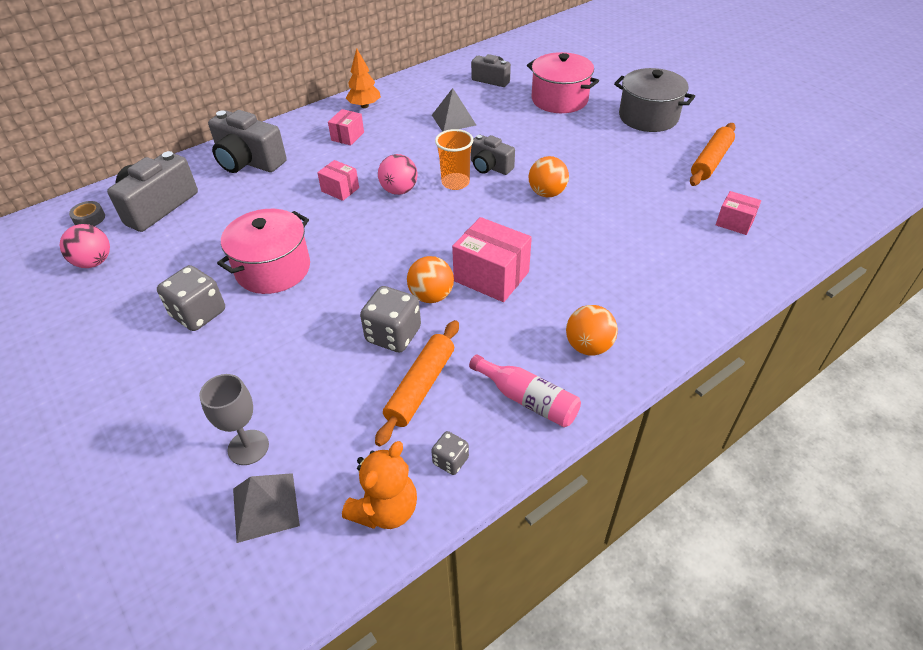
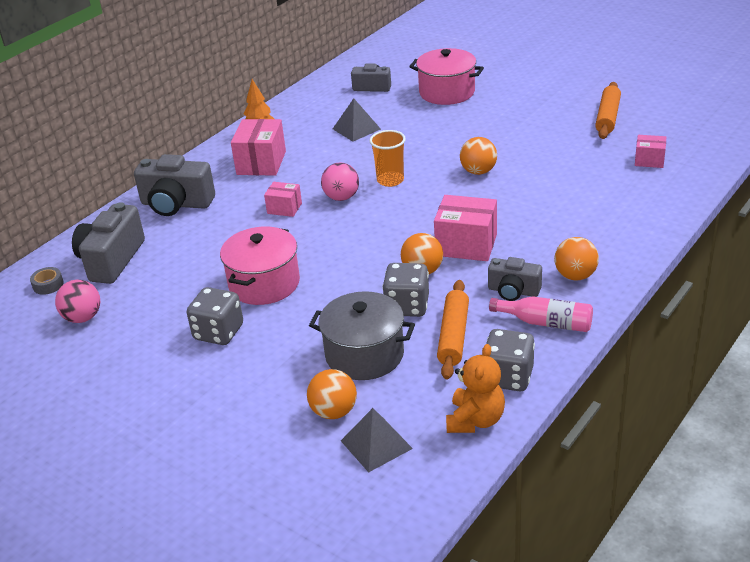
camera: 15 degrees left, 10 degrees down
(248, 447) = (334, 411): grey goblet -> orange ball
(347, 136) = (261, 163): pink box -> pink box, size x1.75
(450, 461) = (508, 377): grey dice -> grey dice, size x1.85
(490, 167) = (414, 161): grey camera -> grey camera (513, 291)
(648, 117) = (535, 92): grey pot -> grey pot (364, 354)

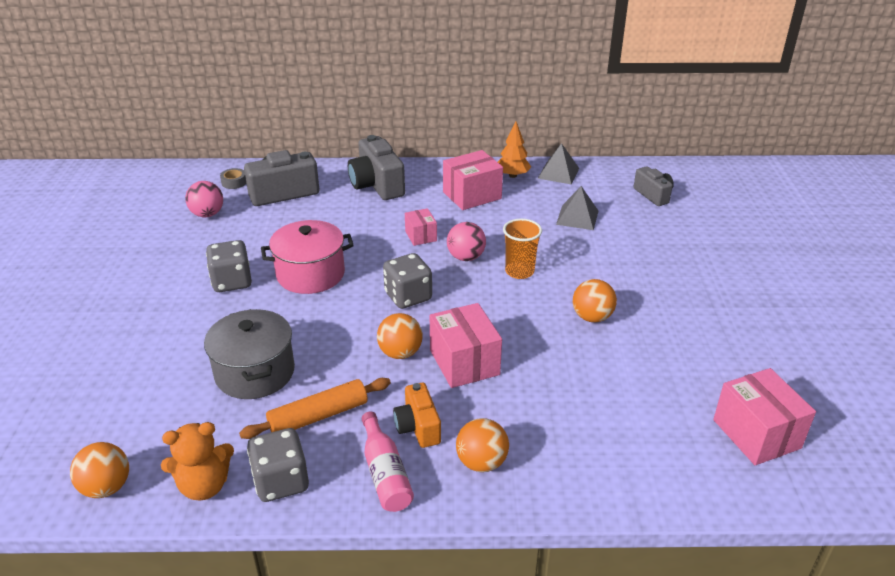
camera: 50 degrees right, 0 degrees up
(334, 411) = (169, 390): orange ball -> orange ball (106, 487)
(376, 444) = (139, 435): grey pyramid -> grey pyramid (558, 173)
(407, 306) = (341, 367): grey dice -> grey dice (408, 296)
(447, 92) = (701, 239): pink pot -> none
(513, 291) = (418, 427): grey camera -> orange camera
(607, 117) = (801, 364): orange rolling pin -> none
(649, 160) = (756, 434): pink box -> pink box, size x1.75

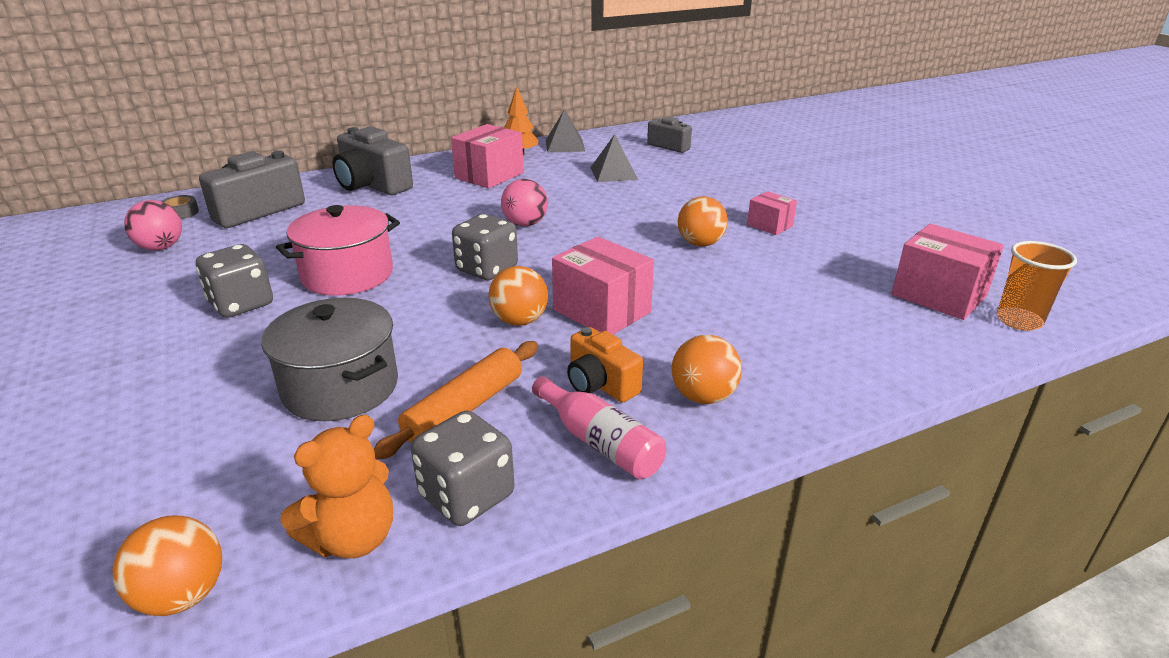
camera: 25 degrees left, 5 degrees down
(421, 236) = (459, 216): pink box -> pink box (769, 225)
(519, 271) = (593, 224): orange cup -> orange cup (1019, 321)

